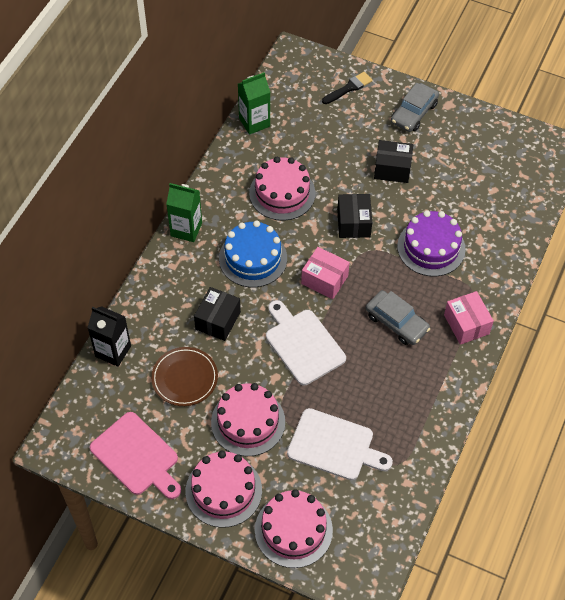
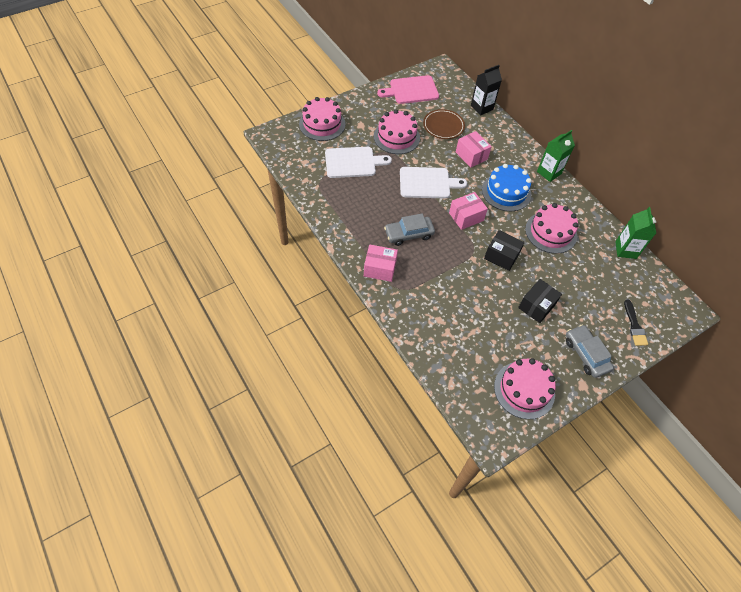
camera: 120 degrees right, 0 degrees up
(218, 320) = (471, 155): black box -> pink box
(223, 491) = (366, 110): pink cake -> pink cake (524, 390)
(334, 446) = (353, 162): white cutting board -> white cutting board turned 150 degrees counterclockwise
(431, 247) = (452, 287): purple cake -> none

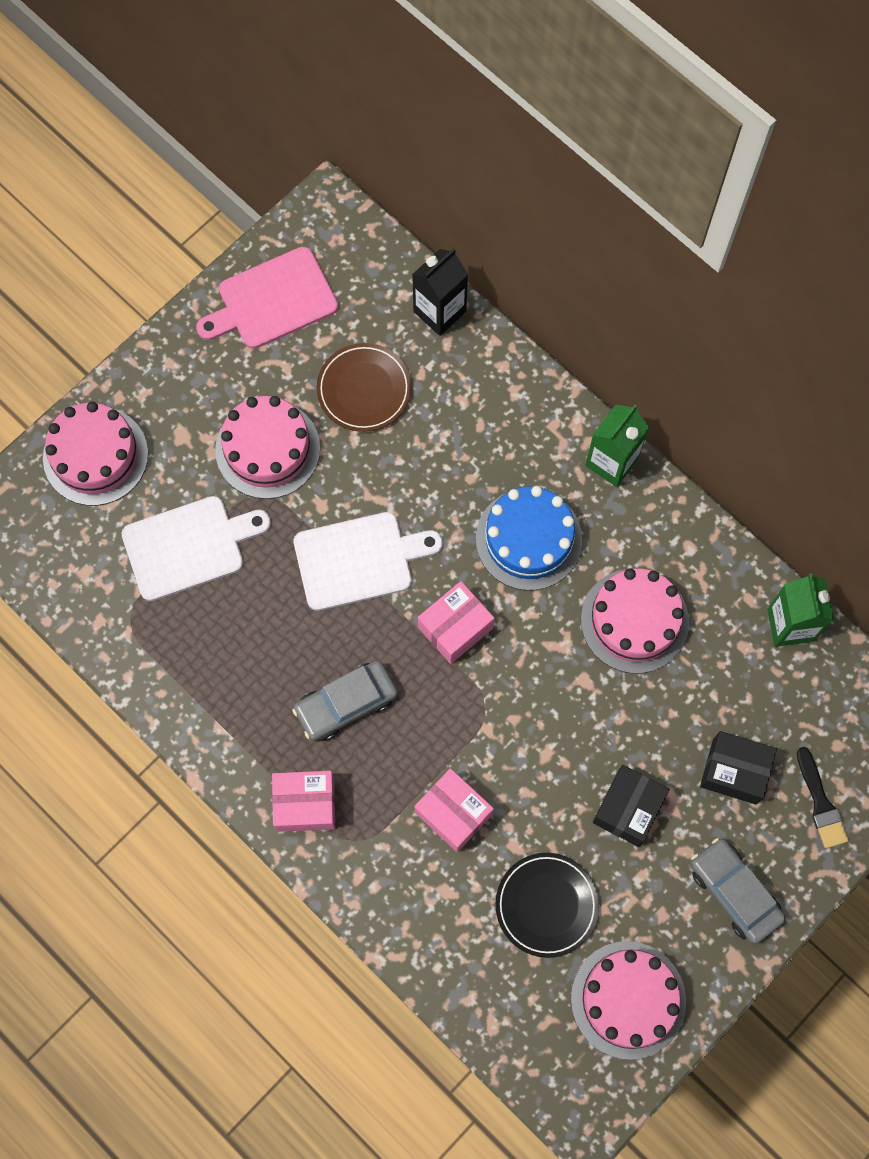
camera: 10 degrees left, 15 degrees up
(471, 155) = (439, 459): pink box -> pink box (453, 813)
(489, 337) = (546, 905): none -> black plate
(501, 256) = (542, 708): black box -> black box (734, 771)

